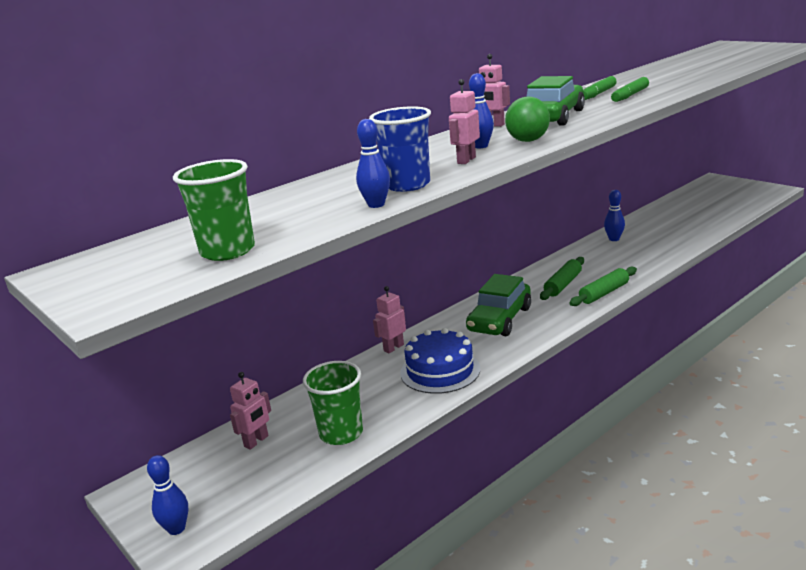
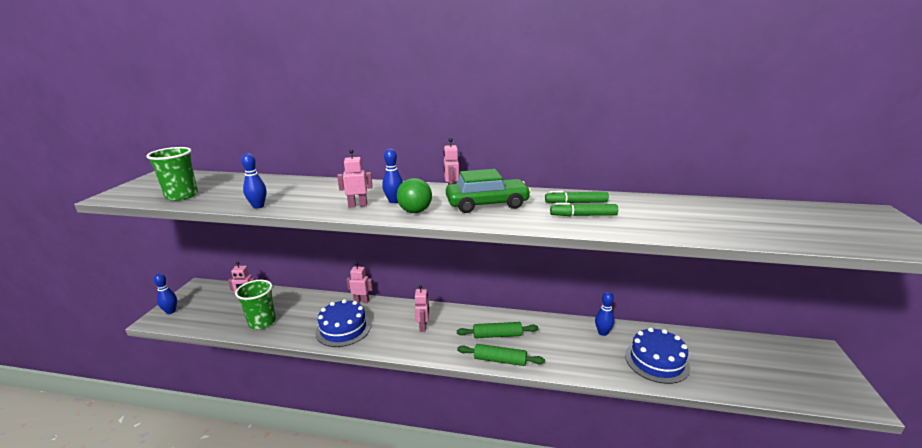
camera: 50 degrees right, 0 degrees up
(407, 185) = (299, 203): blue cup -> none
(499, 319) = (423, 326): green car -> pink robot
(673, 231) = (656, 361): none -> blue cake

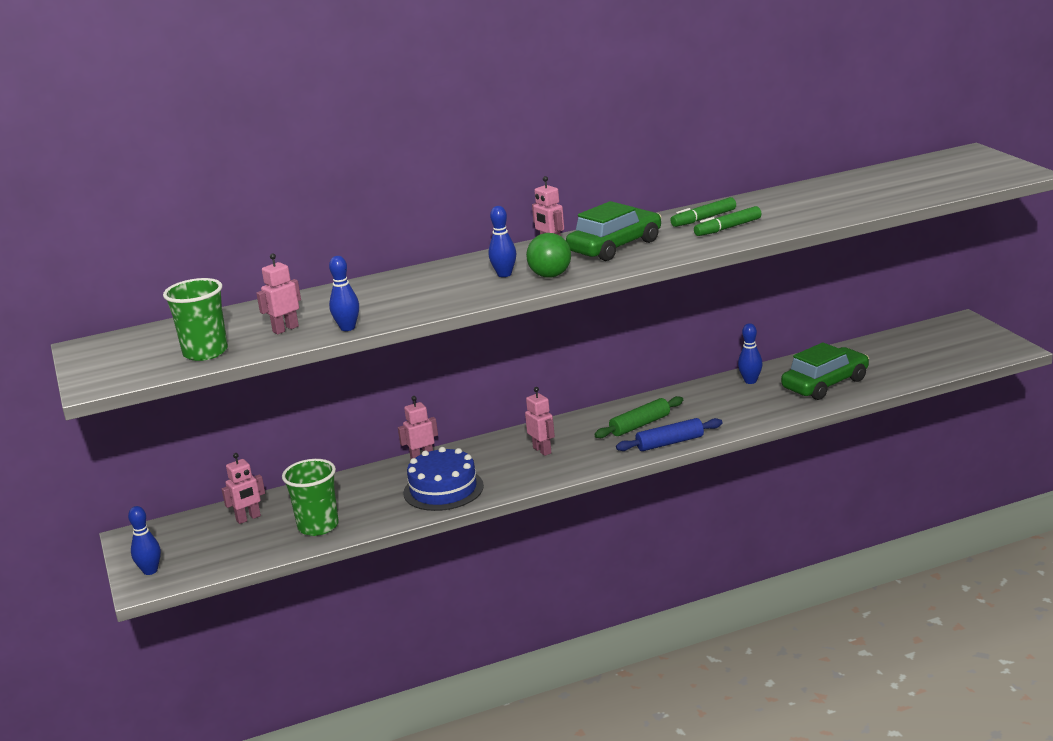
camera: 30 degrees left, 0 degrees up
(358, 205) = (471, 290): pink robot -> pink robot (285, 329)
(500, 360) = (670, 443): green rolling pin -> blue rolling pin
(656, 361) = (825, 384): blue cake -> green car

